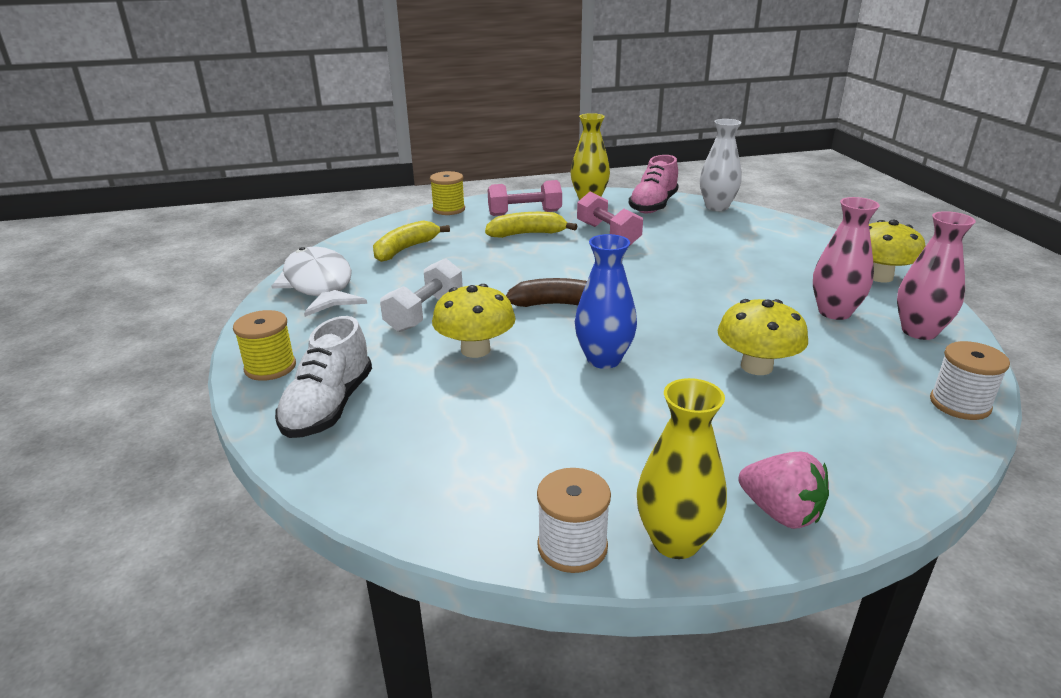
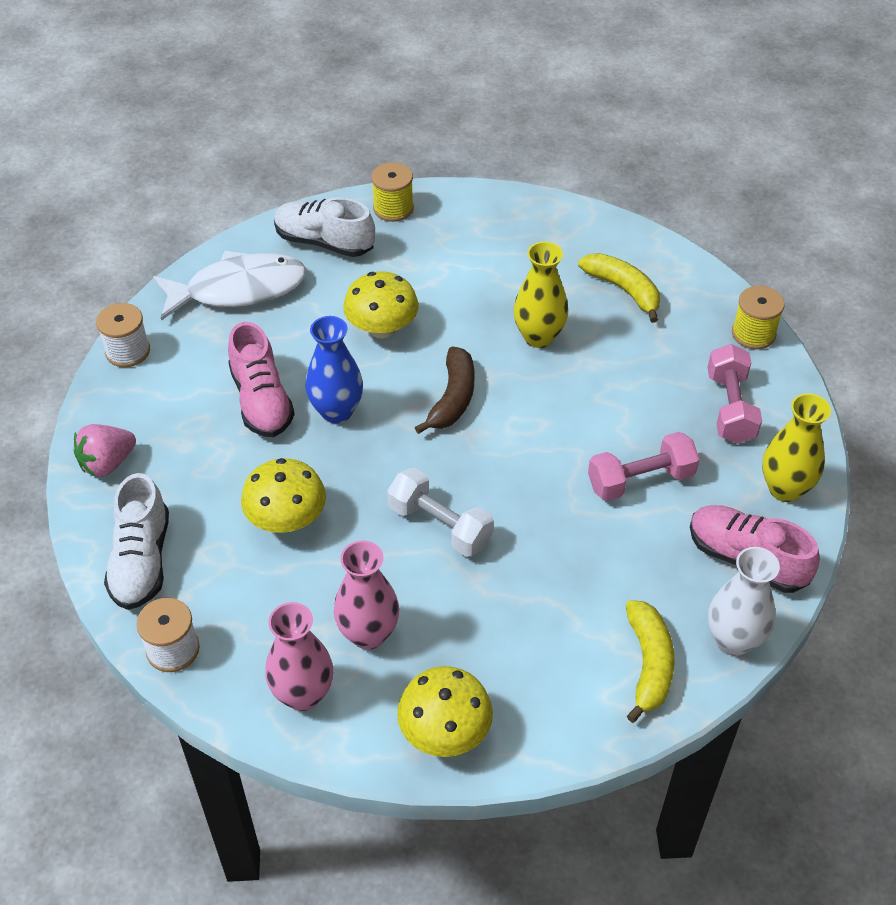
camera: 100 degrees right, 20 degrees up
(319, 285) = (544, 228): white fish -> white fish (239, 289)
(425, 313) = (462, 299): white dumbbell -> white dumbbell (440, 525)
(527, 234) = (653, 400): yellow banana -> yellow banana (648, 664)
(611, 408) = (261, 400): none -> pink shoe
(675, 541) = (109, 401): yellow vase -> yellow vase (538, 337)
(887, 448) = (141, 560): none -> white shoe

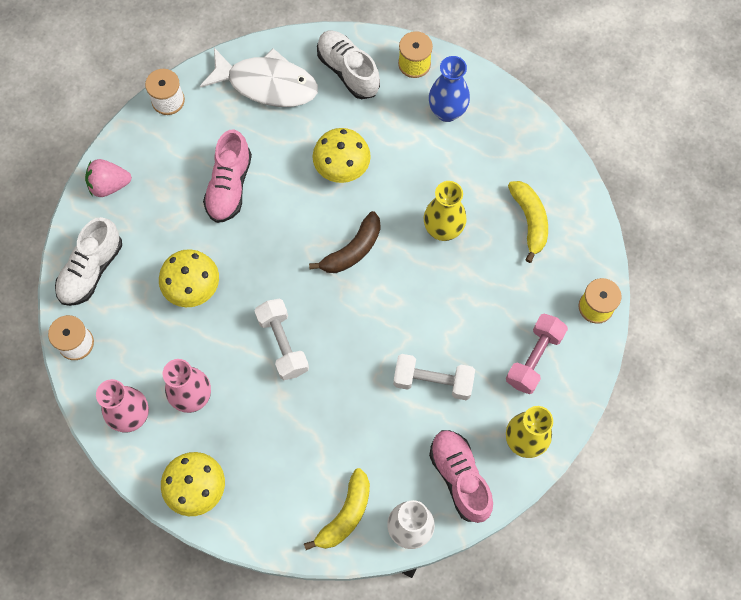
camera: 30 degrees right, 20 degrees up
(336, 411) = (271, 220): blue vase -> blue vase (447, 112)
(640, 480) = (433, 381): pink dumbbell -> white dumbbell

